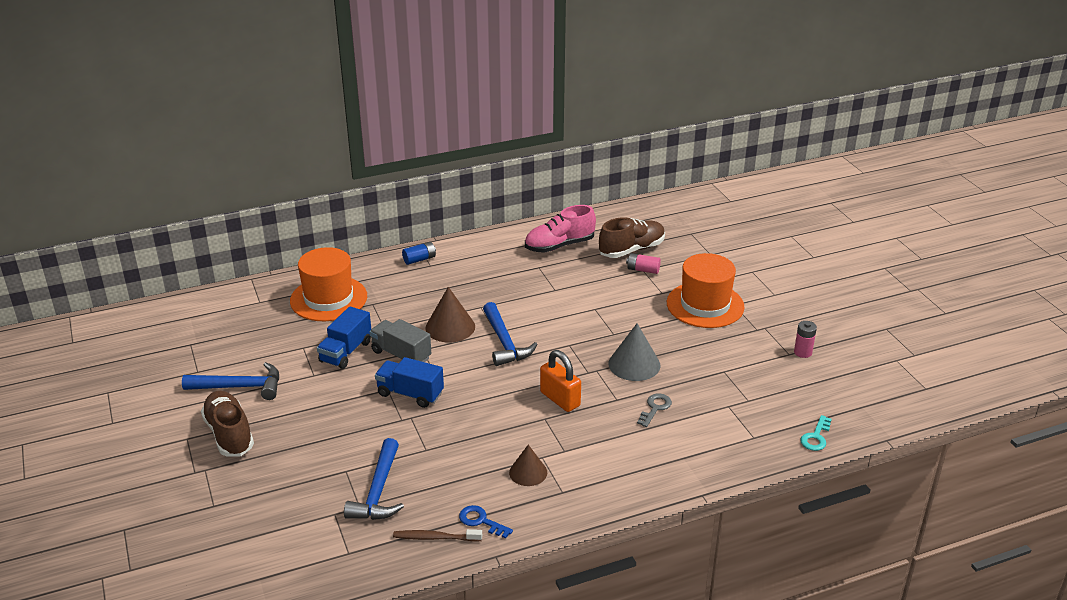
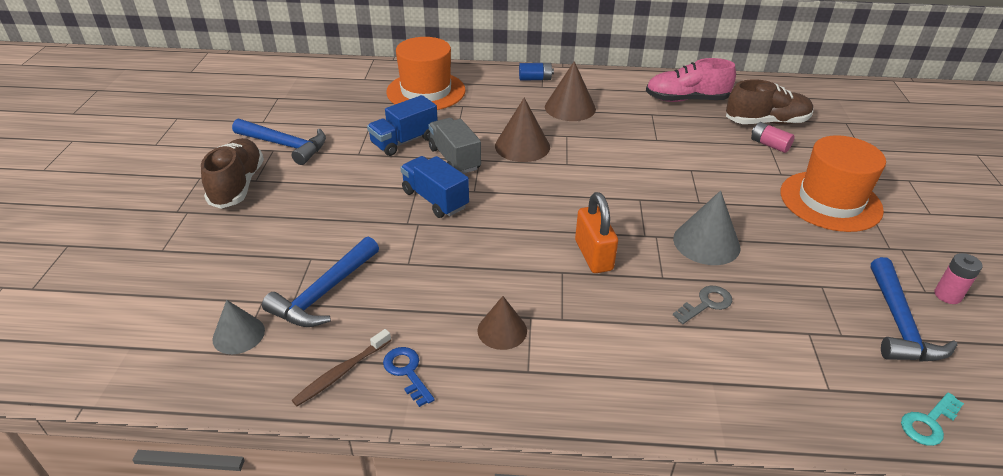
camera: 25 degrees right, 5 degrees up
(337, 541) = (238, 334): none -> grey cone
(435, 538) = (341, 372): brown toothbrush -> brown toothbrush turned 75 degrees counterclockwise
(467, 280) = (570, 107): none -> brown cone
(504, 342) = (569, 176): blue hammer -> blue hammer (899, 323)

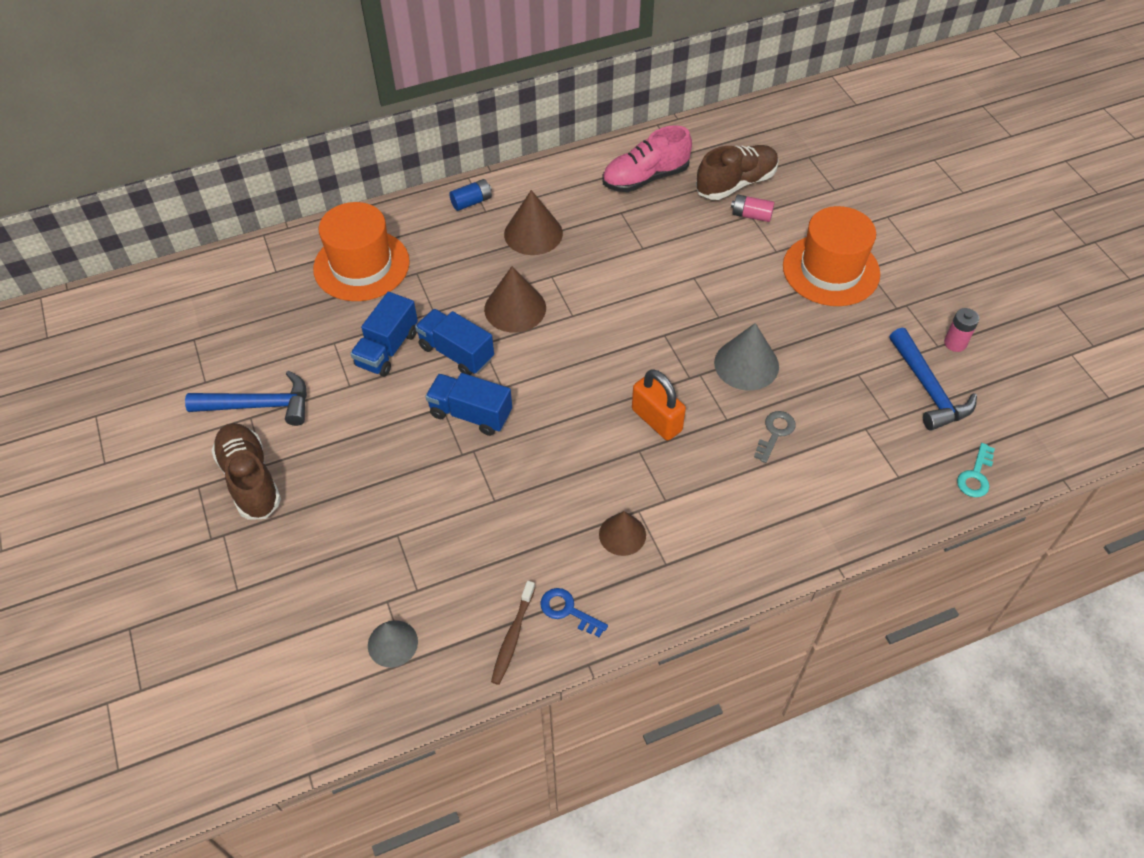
camera: 25 degrees left, 15 degrees up
(325, 293) = (439, 566): blue hammer -> none
(454, 159) = (456, 353): grey truck -> blue truck

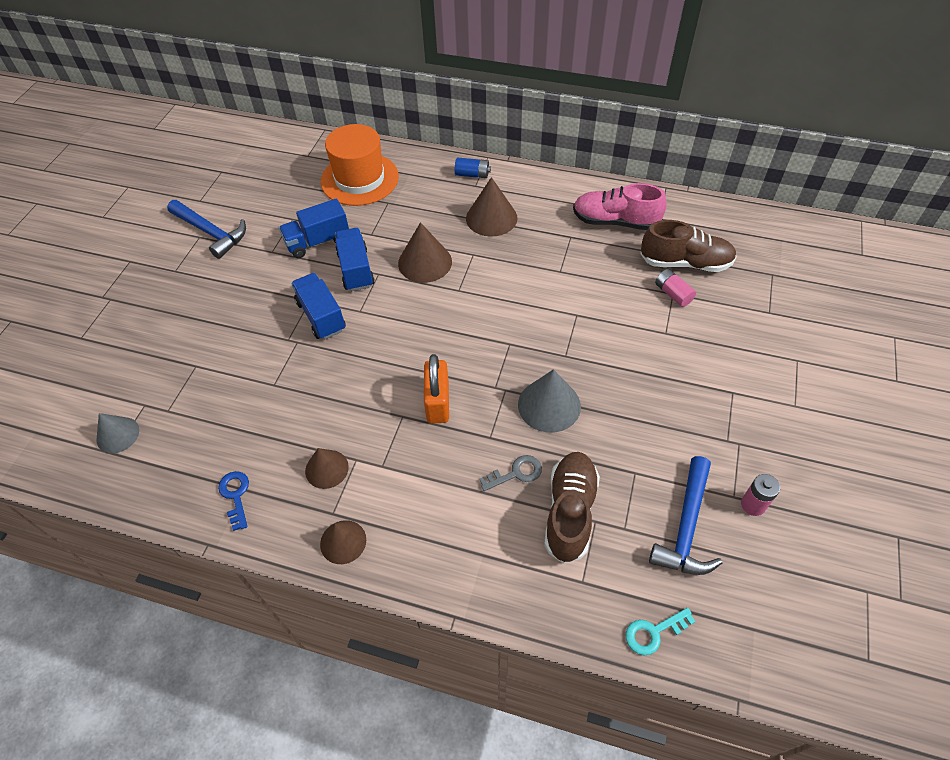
camera: 40 degrees right, 0 degrees up
(250, 479) = (158, 275): brown shoe -> brown shoe (570, 512)
(513, 637) = (185, 486): brown toothbrush -> none
(698, 578) = (343, 541): none -> brown cone
(831, 270) = (698, 374): orange hat -> none

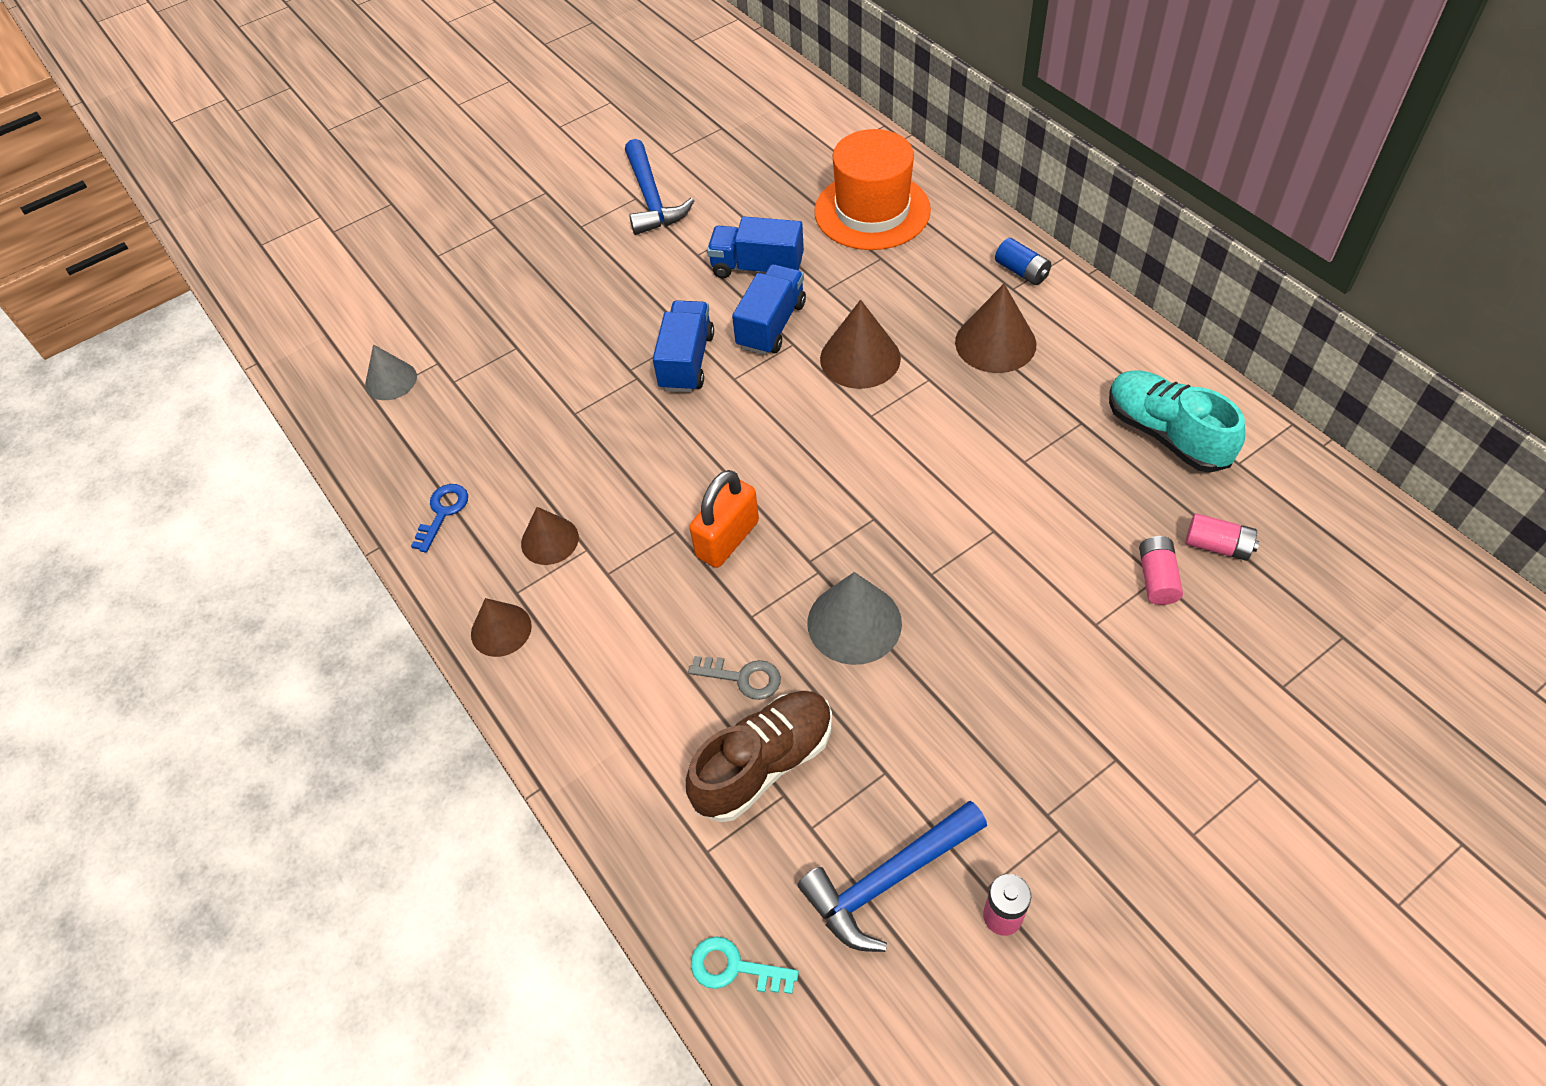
camera: 40 degrees right, 0 degrees up
(615, 221) = (1166, 434): pink shoe -> turquoise shoe
(685, 263) = (1217, 546): brown shoe -> pink battery

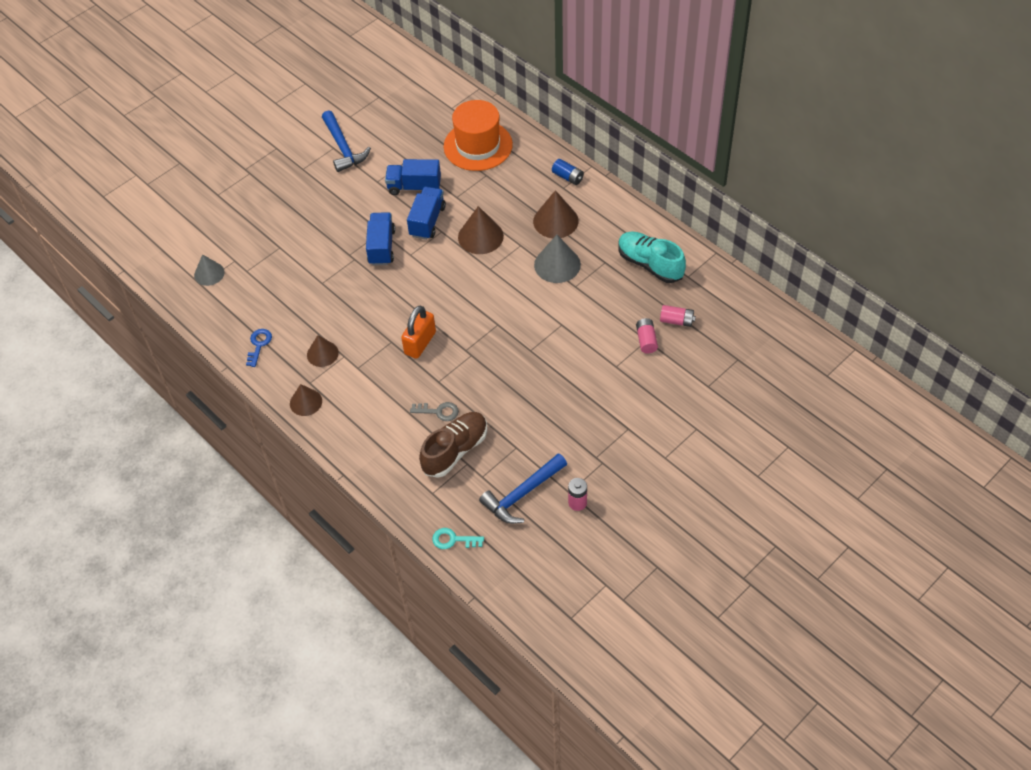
camera: 10 degrees left, 0 degrees up
(854, 622) = (493, 378): grey cone -> grey cone (557, 264)

